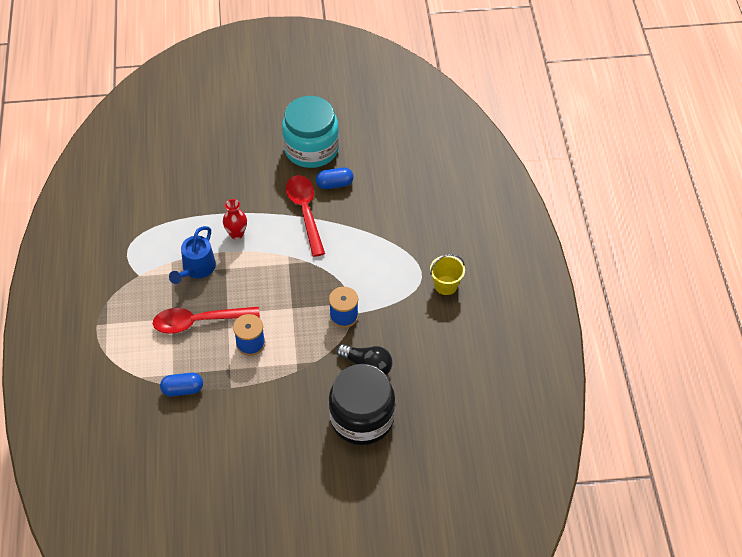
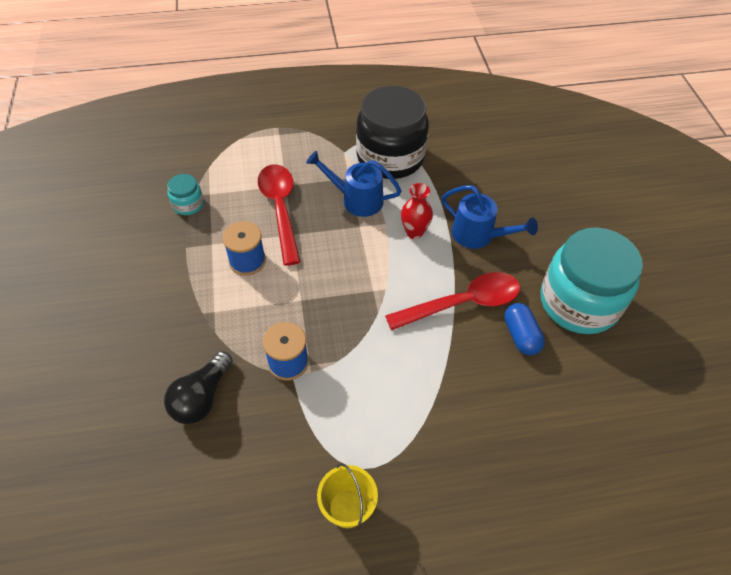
camera: 85 degrees right, 0 degrees up
(183, 389) = (188, 204): blue capsule -> turquoise jar
(245, 195) = (479, 235): none -> blue watering can
(362, 418) = (118, 395): black jar -> black jar (390, 157)

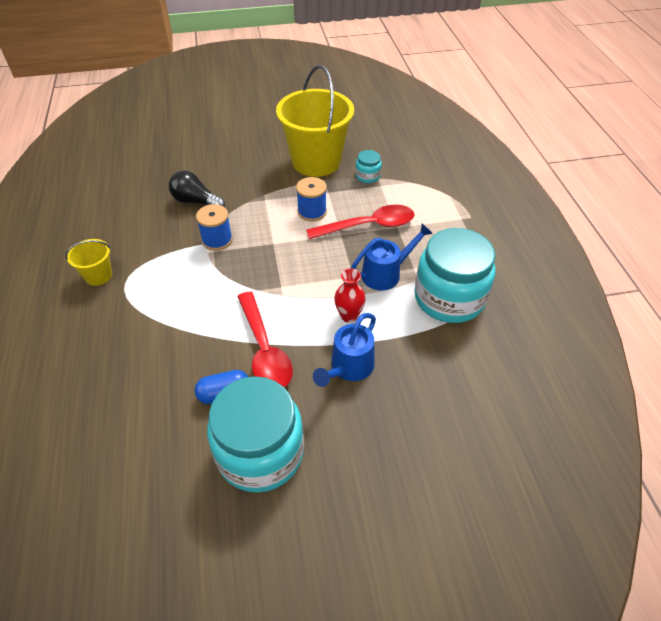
camera: 90 degrees right, 5 degrees down
(143, 255) = (316, 161): none -> yellow bucket
(356, 199) = (386, 273): blue watering can -> blue watering can turned 45 degrees clockwise
(390, 157) = (449, 298): black jar -> turquoise jar

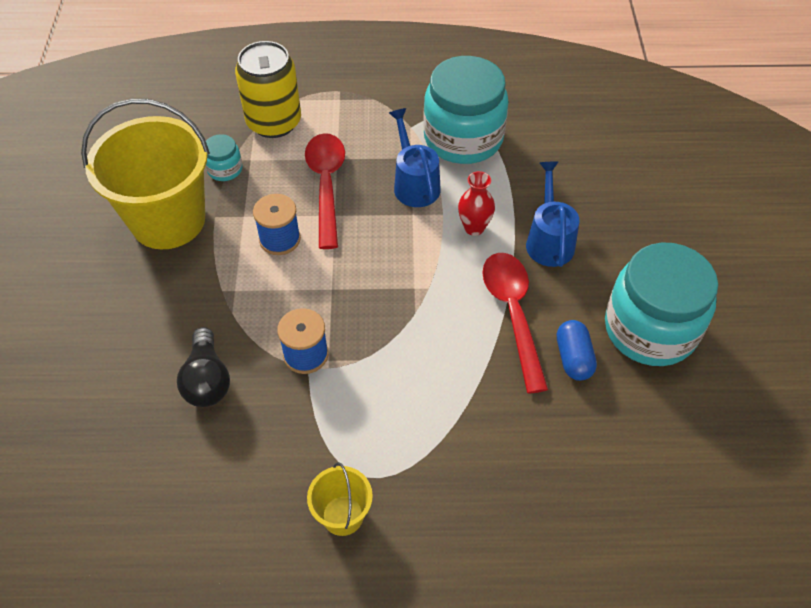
camera: 80 degrees left, 5 degrees up
(196, 201) = (207, 380): black light bulb -> black light bulb turned 45 degrees counterclockwise
(264, 349) = (513, 314): red spoon -> red spoon turned 90 degrees counterclockwise
(348, 368) = (549, 239): blue watering can -> blue watering can turned 135 degrees counterclockwise
(422, 190) = (274, 122): none -> yellow can

